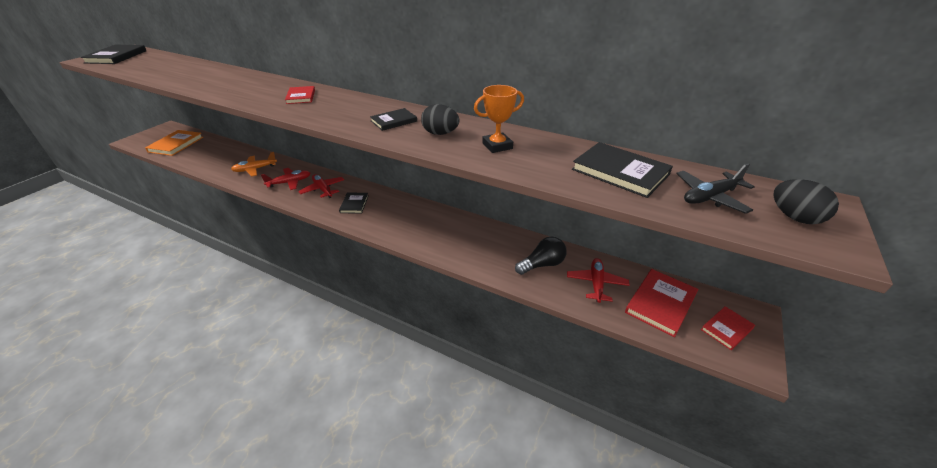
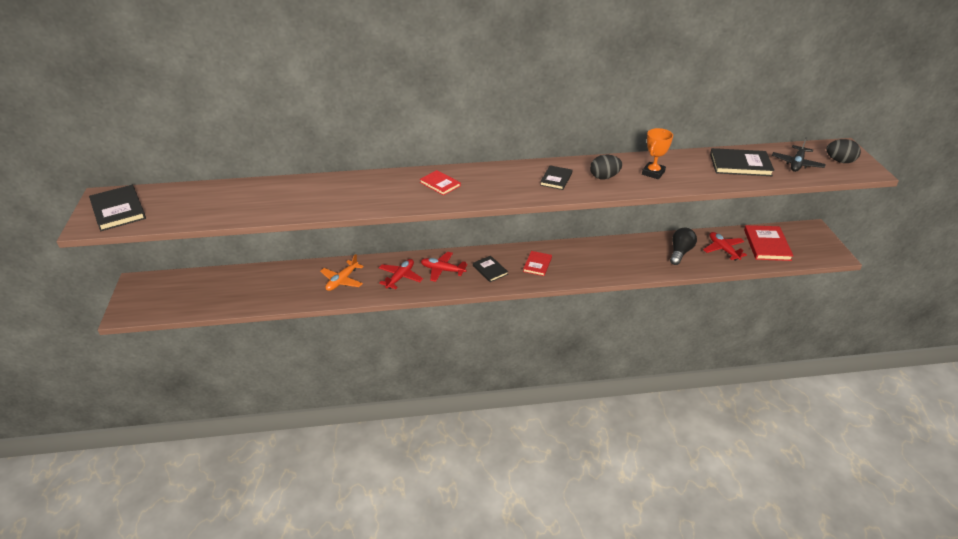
camera: 35 degrees left, 0 degrees up
(176, 144) = (195, 294): orange book -> none
(727, 329) = (809, 243): red book -> red book (537, 264)

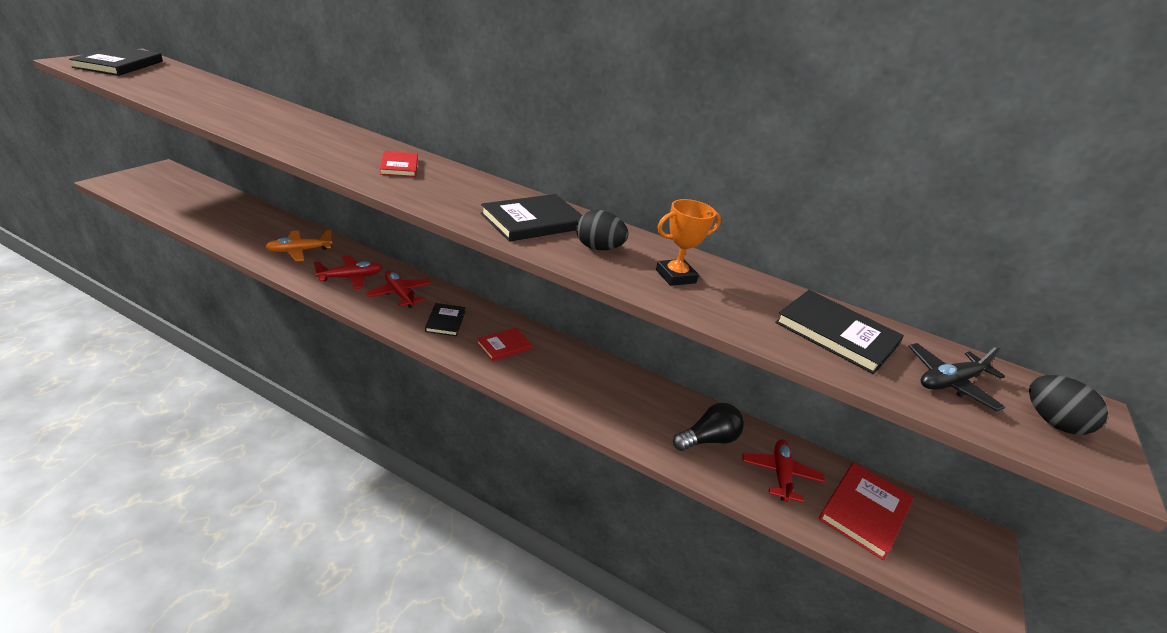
camera: 30 degrees right, 5 degrees down
(556, 179) = (533, 221): black book -> black book, size x1.66

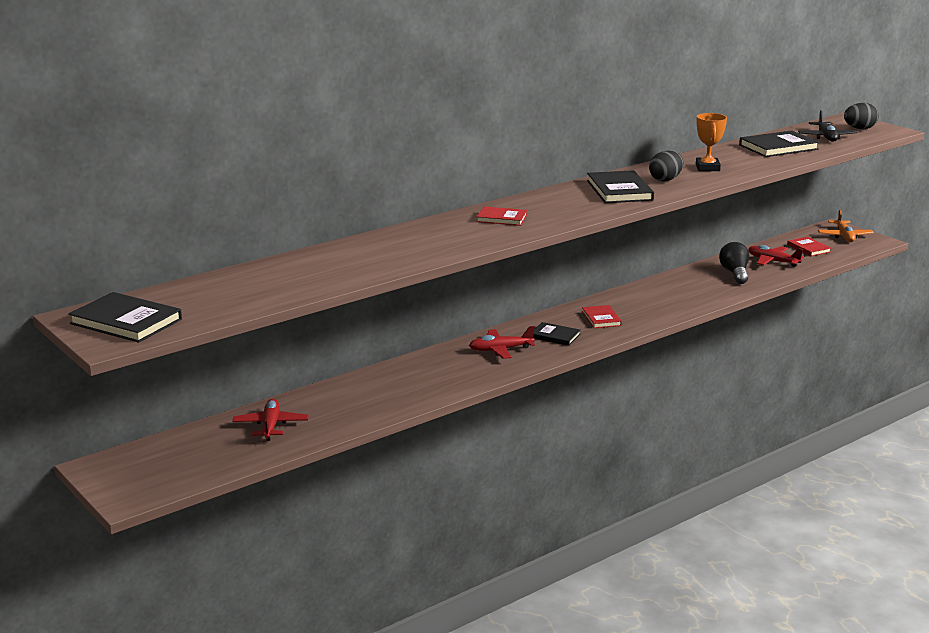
camera: 60 degrees left, 10 degrees down
(299, 251) = (389, 389): orange plane -> orange plane (844, 236)
(350, 277) = (459, 368): red plane -> red plane (271, 426)
(864, 511) = (808, 248): red book -> red book, size x0.60

